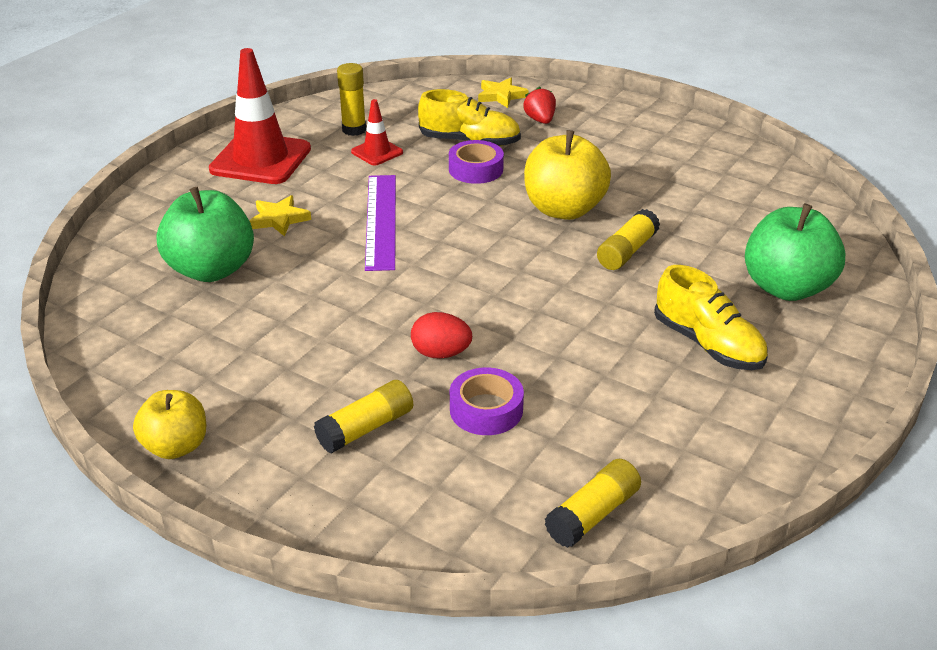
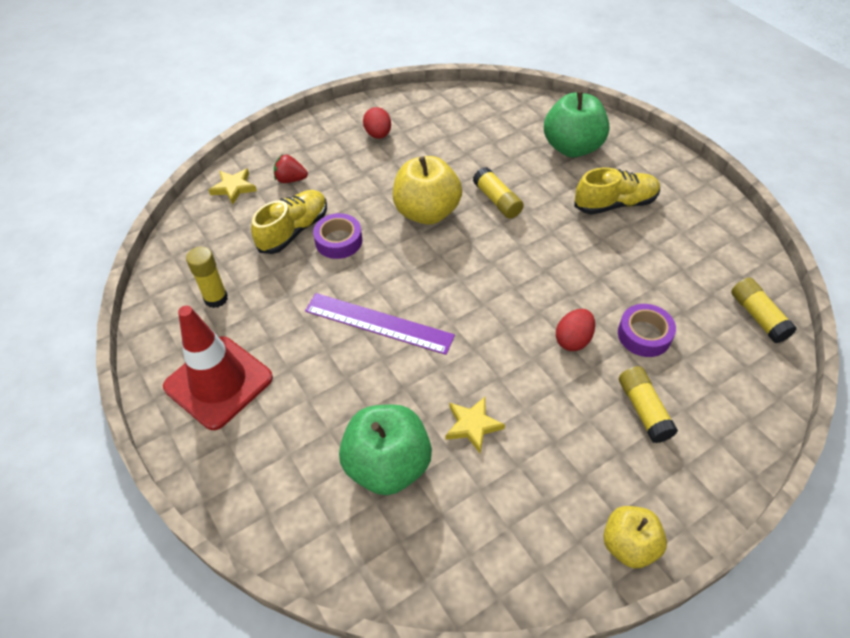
camera: 65 degrees left, 15 degrees up
(279, 219) = (334, 394): yellow star -> yellow star (472, 425)
(377, 152) = (267, 294): red traffic cone -> none
(661, 148) = (378, 135): none -> red egg

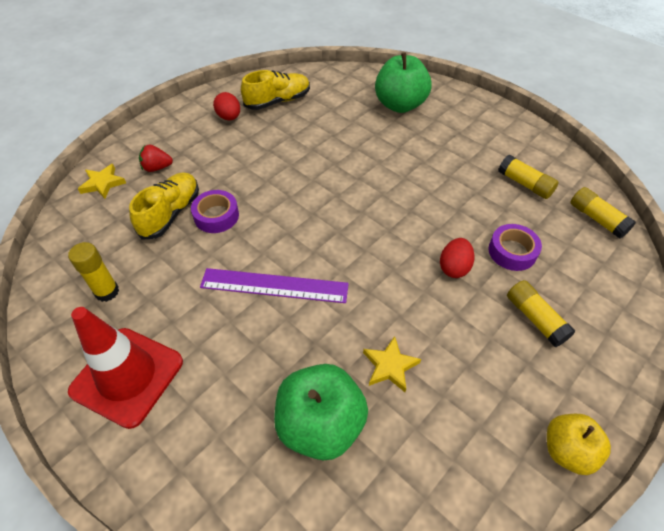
camera: 15 degrees left, 0 degrees up
(427, 212) = (291, 177): yellow apple -> none
(497, 200) = (350, 158): yellow glue stick -> yellow glue stick (525, 184)
(615, 204) = (450, 145): yellow shoe -> yellow shoe (278, 101)

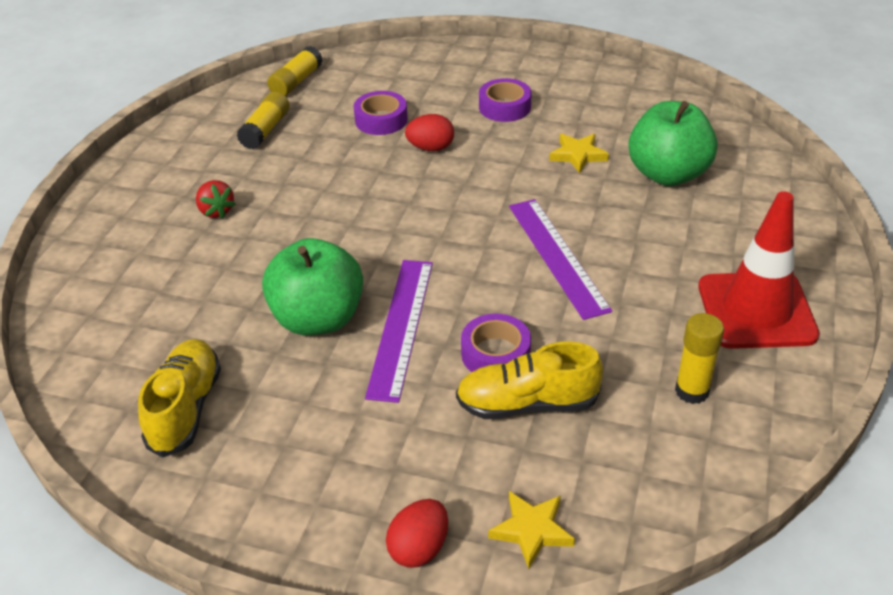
camera: 115 degrees left, 10 degrees down
(157, 168) = (449, 478): red strawberry -> red strawberry (216, 211)
(229, 117) = (264, 453): red egg -> red egg (419, 548)
(271, 185) = (401, 327): none -> purple ruler
(278, 101) = (185, 409): yellow shoe -> yellow shoe turned 60 degrees clockwise
(400, 105) = (138, 264): green apple -> green apple (318, 319)
(498, 347) = (504, 107): none -> purple tape
(535, 318) = (456, 95): yellow glue stick -> none
(567, 450) = (568, 65): yellow apple -> none

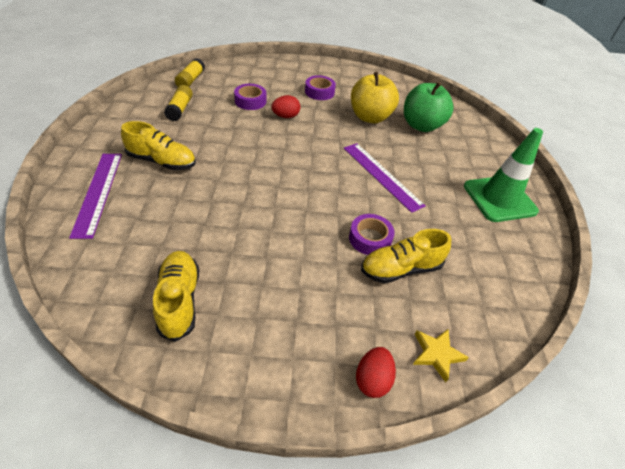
camera: 20 degrees left, 5 degrees up
(216, 211) = (162, 161): red strawberry -> yellow shoe
(318, 319) = (252, 227): green apple -> none
(401, 327) = (307, 227): purple ruler -> purple ruler (98, 192)
(578, 155) = (370, 117): yellow star -> yellow apple
(692, 391) = (487, 250): yellow glue stick -> none
(756, 310) = (499, 199): red traffic cone -> green traffic cone

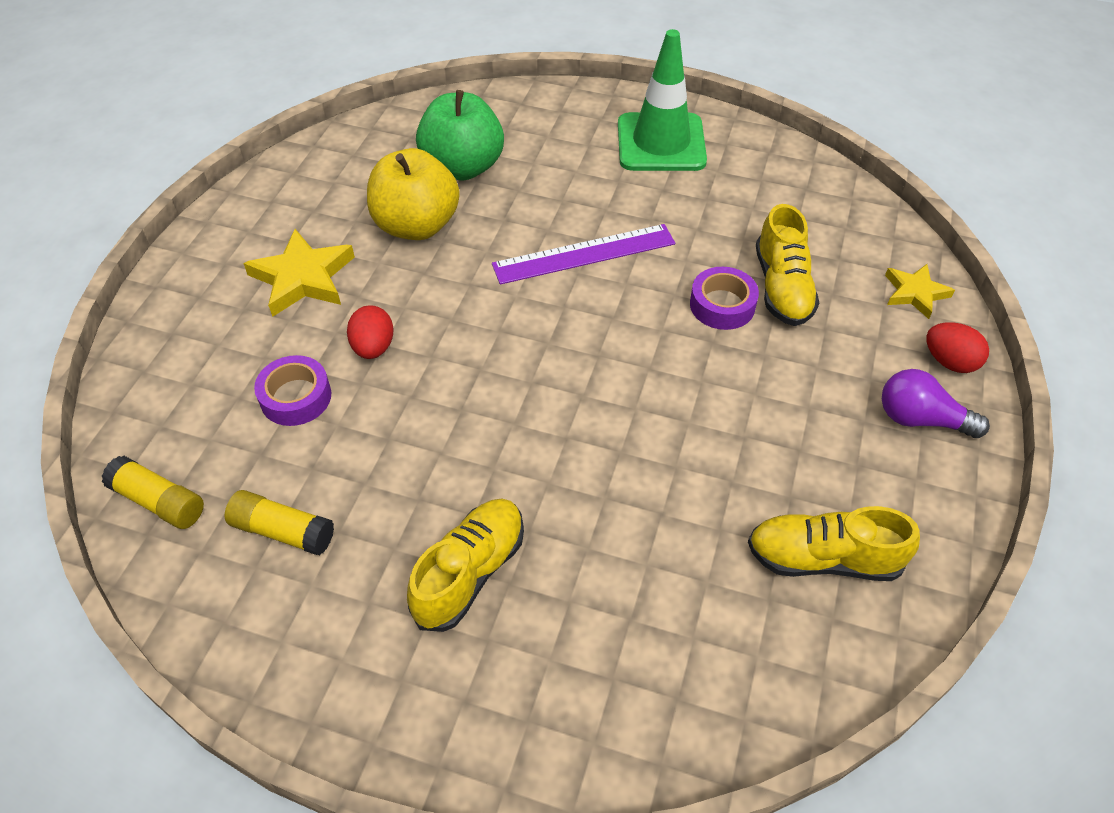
camera: 70 degrees left, 5 degrees up
(98, 192) = (546, 690): purple ruler -> none
(307, 358) = (921, 419): none -> purple light bulb
(319, 92) = (303, 278): purple tape -> yellow star

